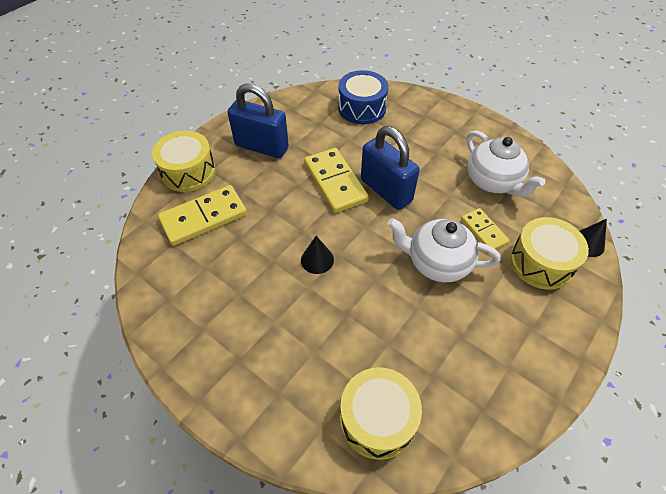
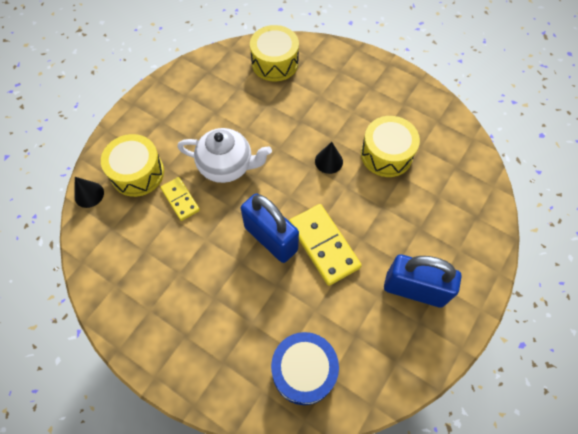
camera: 175 degrees right, 10 degrees up
(188, 171) = (480, 246): yellow drum -> yellow drum (386, 154)
(204, 217) = (441, 194): yellow domino -> none
(493, 182) = (158, 259): white teapot -> none

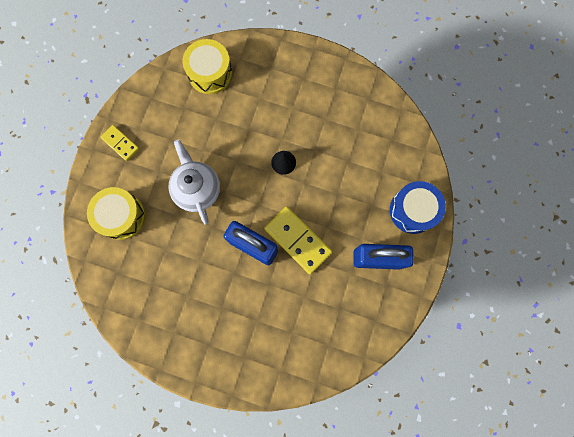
camera: 15 degrees left, 15 degrees up
(89, 194) = (87, 247): black cone -> none
(180, 200) = (167, 231): yellow domino -> yellow domino (120, 143)
(227, 166) = (197, 189): white teapot -> white teapot turned 105 degrees counterclockwise
(304, 371) = (307, 346): blue drum -> blue drum (412, 210)
(386, 154) = (331, 143): yellow drum -> none

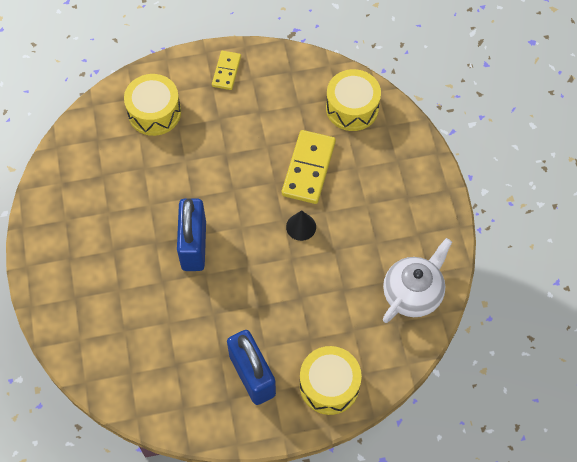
camera: 60 degrees right, 15 degrees down
(197, 189) = (222, 163): white teapot -> white teapot (412, 293)
(297, 240) = (225, 284): yellow domino -> yellow domino (308, 168)
(412, 210) = (329, 385): blue drum -> yellow drum

